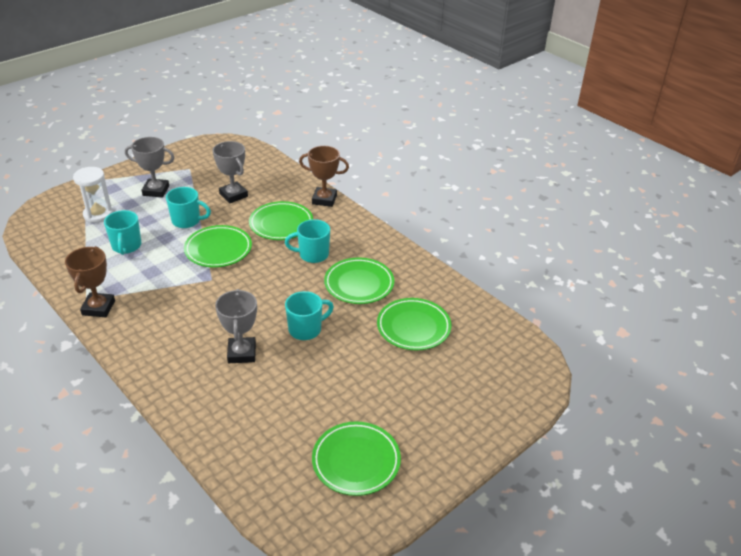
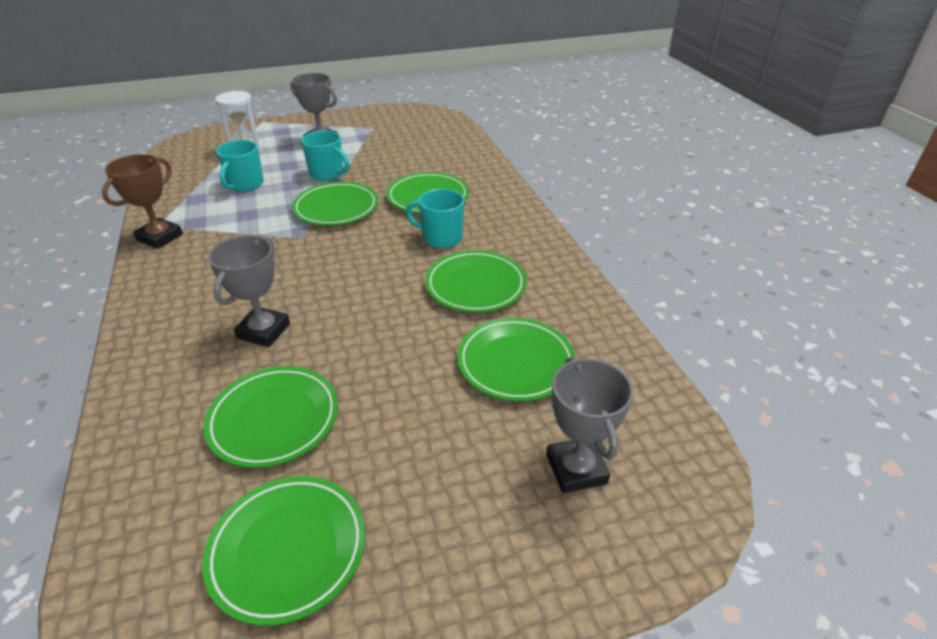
camera: 25 degrees right, 0 degrees up
(233, 195) = (397, 159): grey trophy -> grey trophy (576, 469)
(294, 402) = (274, 419): none -> green plate
(306, 329) = (366, 324): turquoise mug -> none
(324, 199) = (498, 183): brown trophy -> none

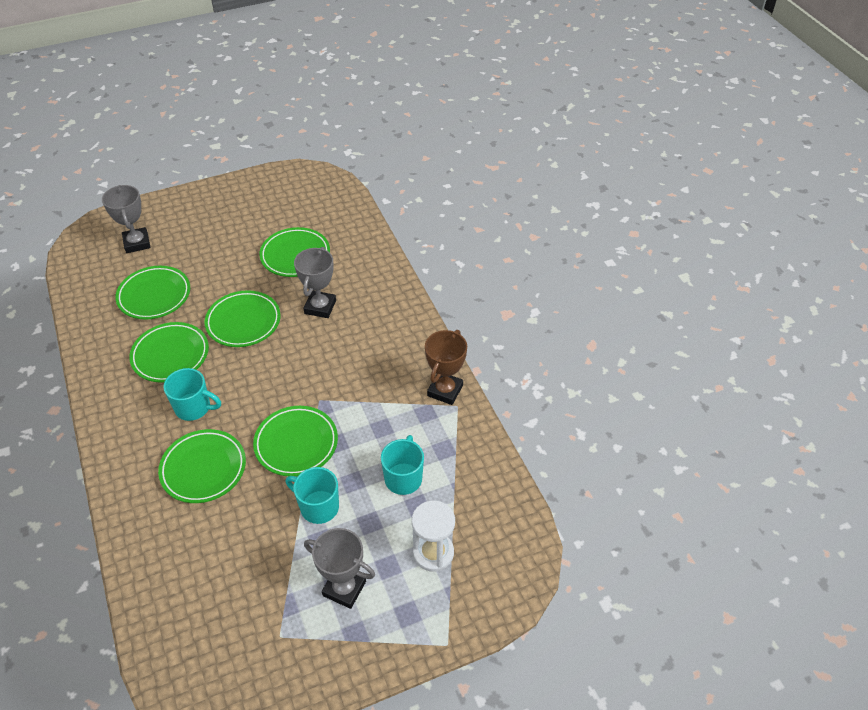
camera: 175 degrees right, 10 degrees up
(288, 550) = (272, 207): green plate -> green plate (243, 322)

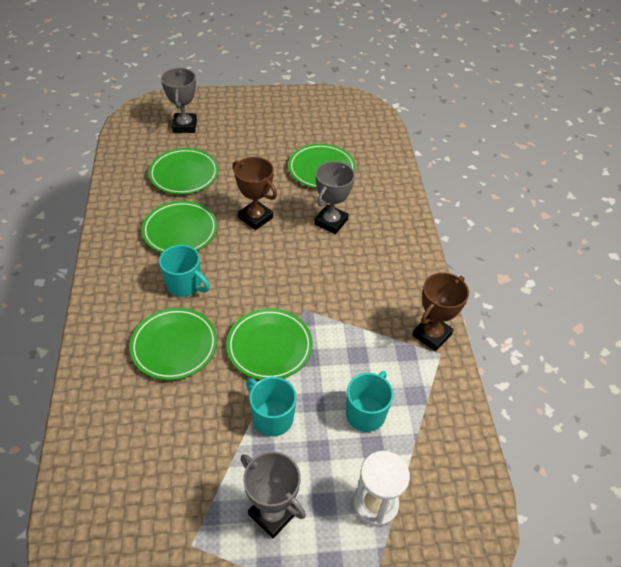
camera: 15 degrees right, 0 degrees up
(243, 322) = (255, 218): green plate -> brown trophy

